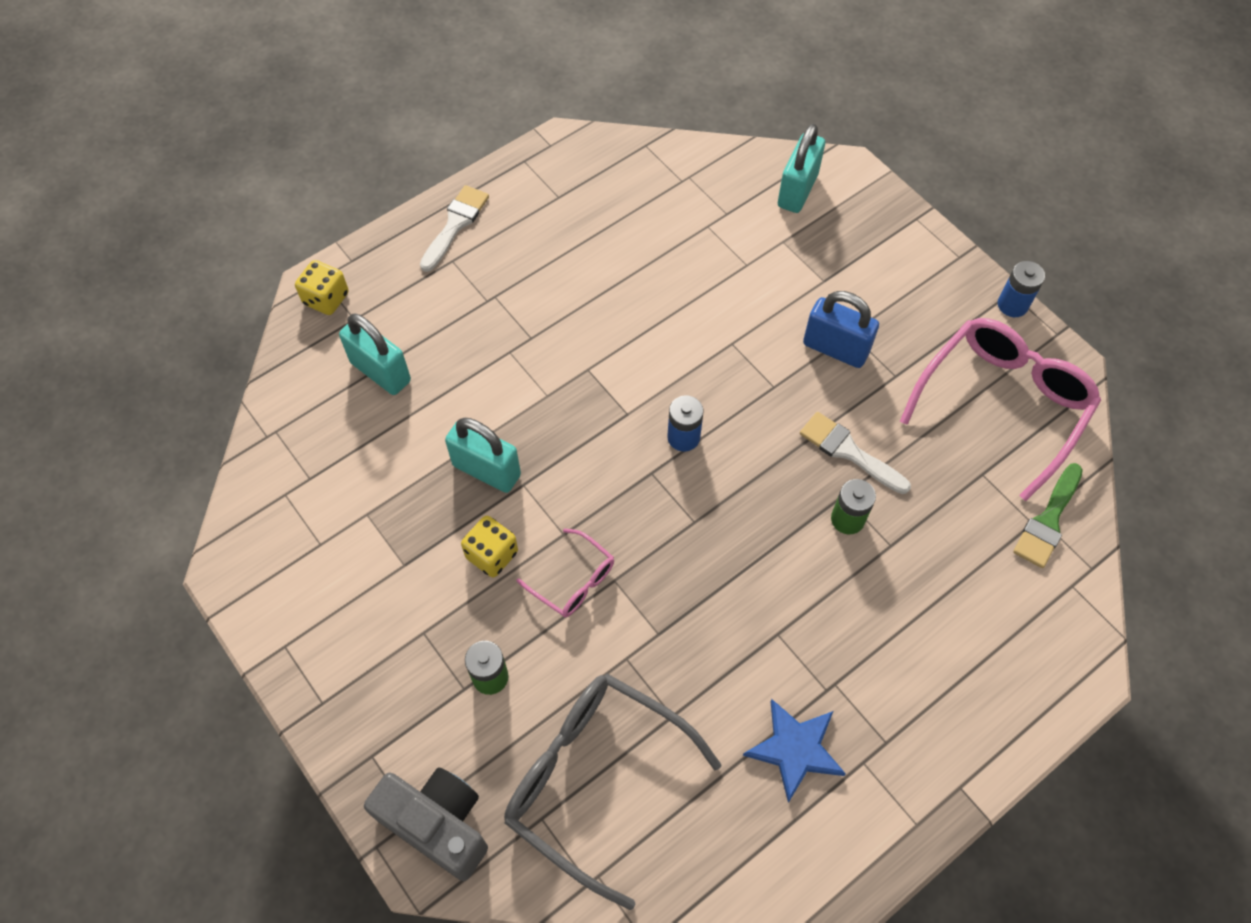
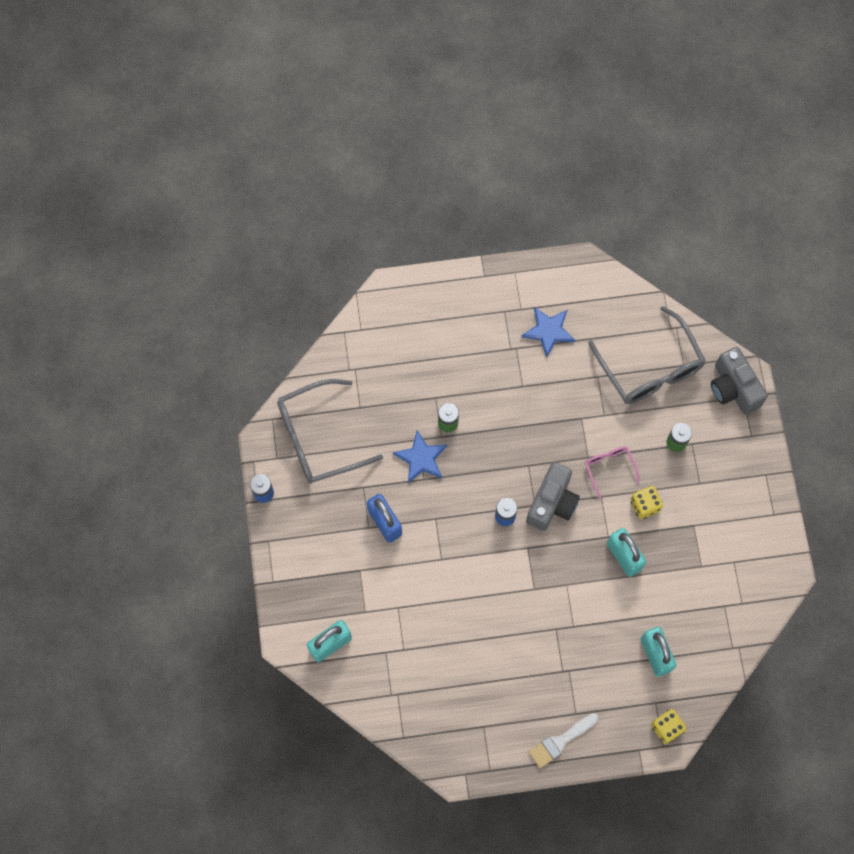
camera: 150 degrees left, 10 degrees up
(629, 488) = (552, 503): none -> grey camera
(848, 452) = (421, 458): white brush -> blue star
(1002, 405) = (319, 438): pink glasses -> grey glasses
(1048, 521) = (346, 366): green brush -> none

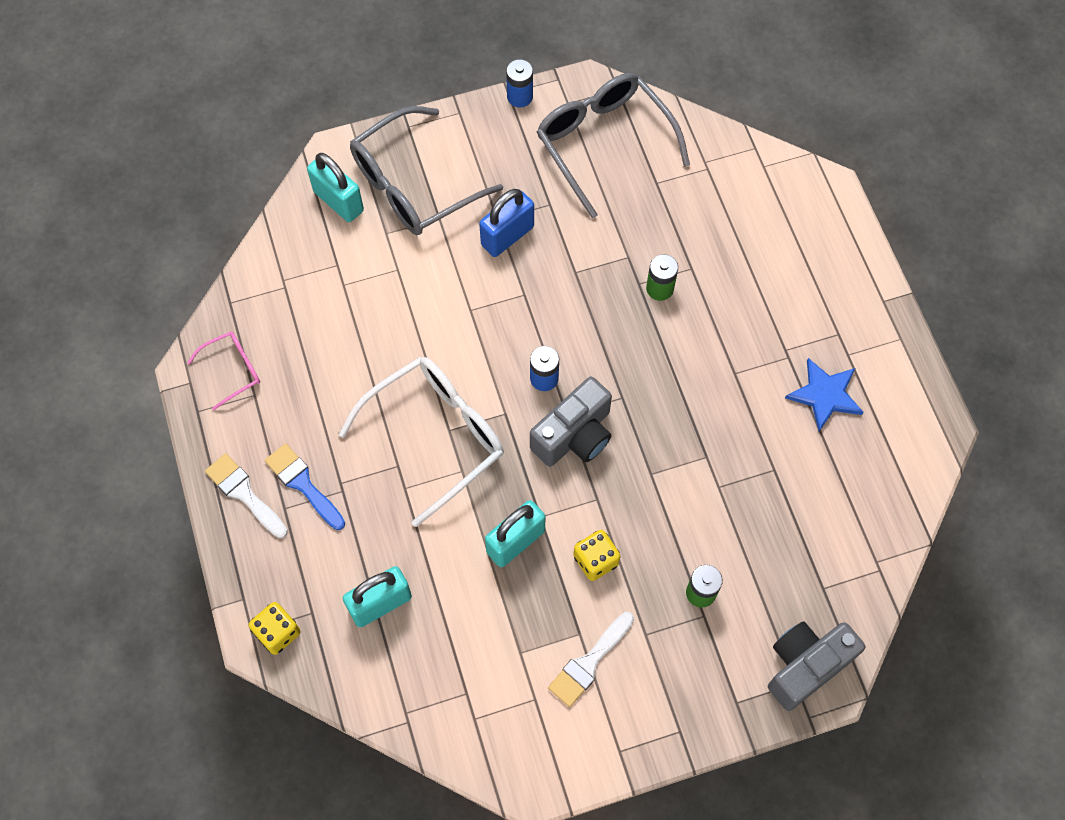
camera: 80 degrees right, 5 degrees down
(421, 458) = (603, 264): blue star -> none
(538, 599) = (435, 437): none -> white glasses
(552, 503) = (574, 435): grey camera -> grey camera turned 60 degrees counterclockwise
(559, 698) = (303, 484): none -> blue brush
(609, 468) = (640, 504): pink glasses -> pink glasses (232, 370)
(649, 367) = (807, 540): grey glasses -> grey glasses (414, 184)
(714, 523) = (589, 662): none -> white brush

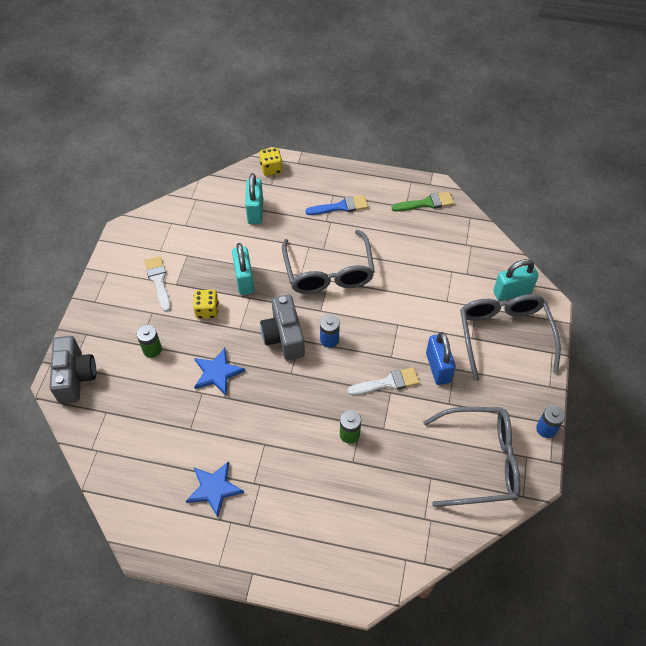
camera: 120 degrees right, 10 degrees down
(232, 370) = (426, 203): pink glasses -> green brush
(244, 493) = (352, 182): white brush -> white brush (388, 382)
(435, 437) = (328, 272): white glasses -> grey glasses
(679, 486) = (217, 373): none -> blue star

